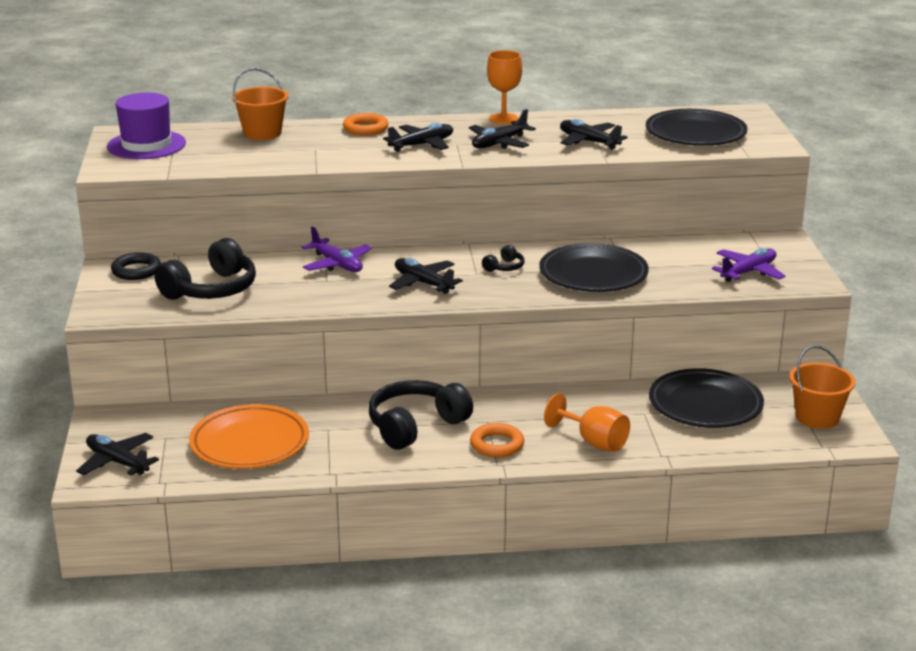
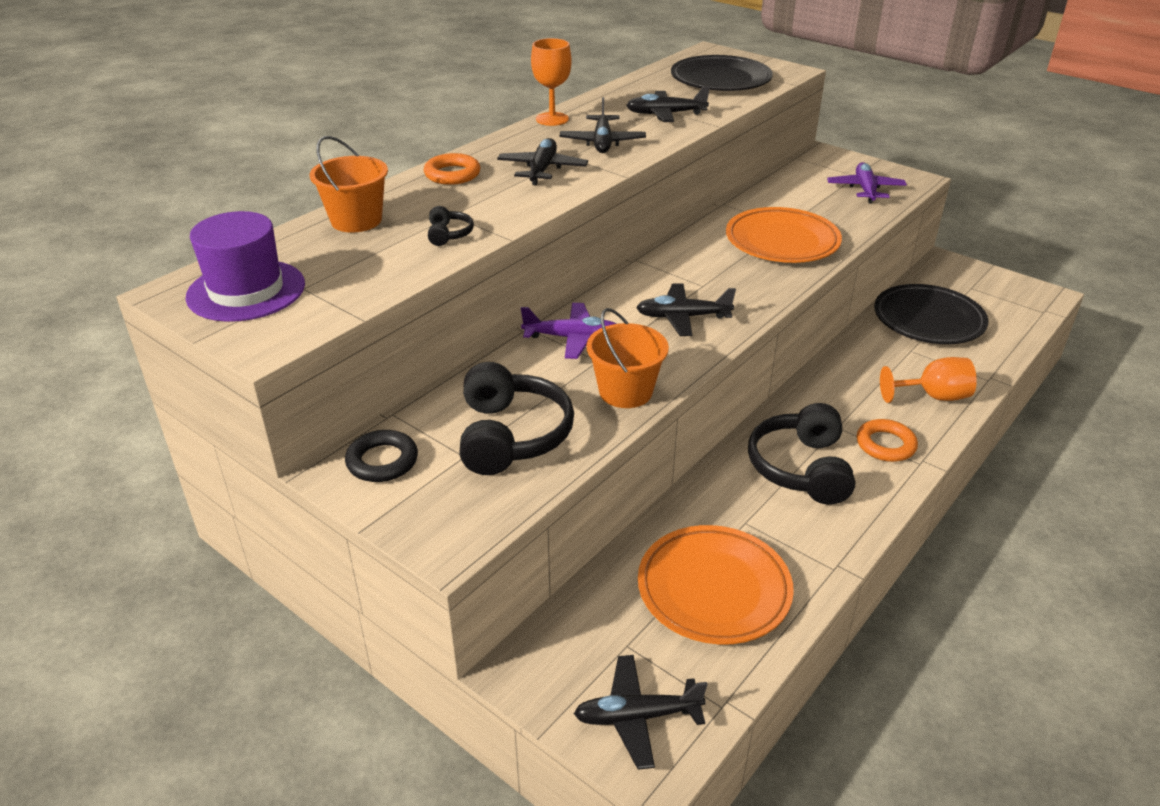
camera: 45 degrees left, 10 degrees up
(504, 267) = (709, 268): black headphones -> black headphones (448, 234)
(593, 274) = (782, 242): black plate -> orange plate
(817, 417) = (997, 291): orange bucket -> orange bucket (625, 392)

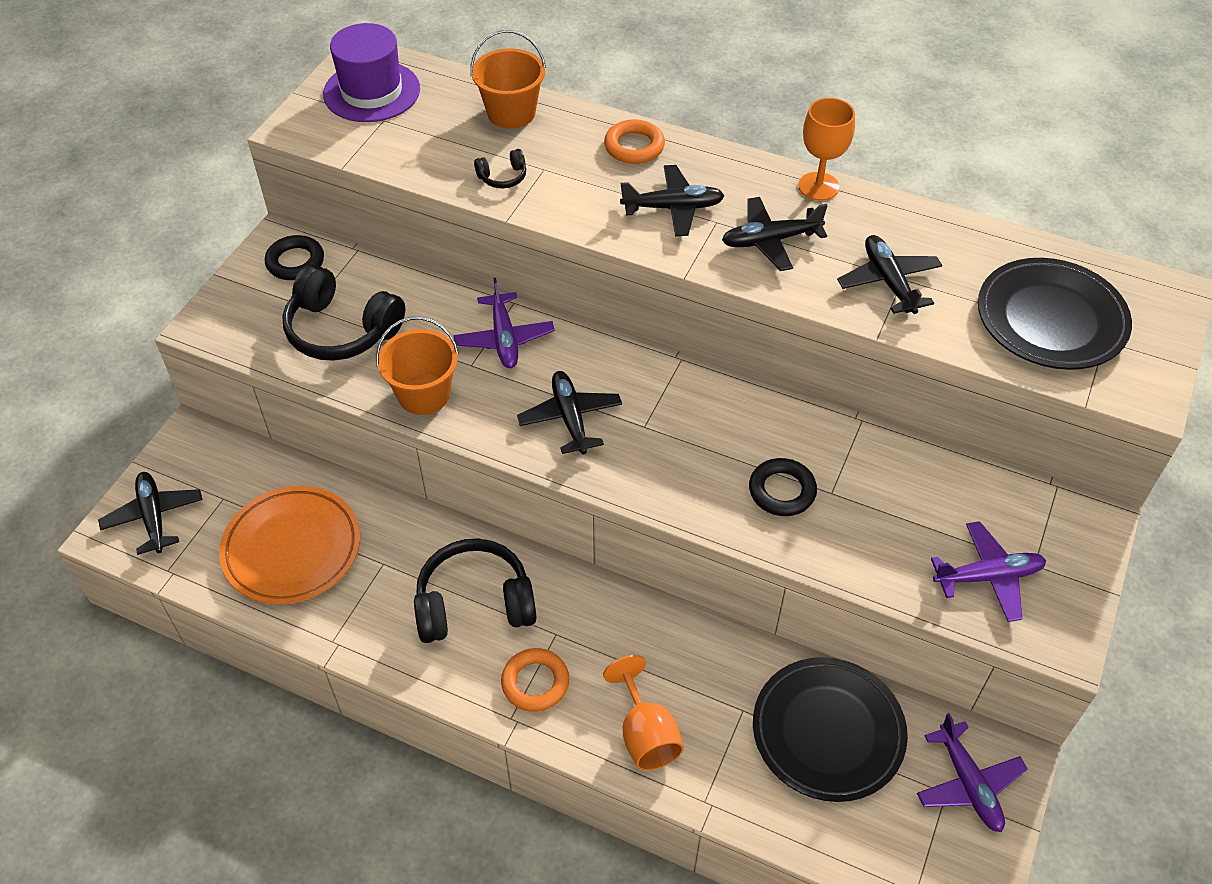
camera: 75 degrees right, 15 degrees up
(511, 436) = (342, 330): black headphones -> black headphones turned 45 degrees clockwise
(782, 242) = (782, 491): orange plate -> black ring
(964, 279) = (968, 784): none -> purple plane

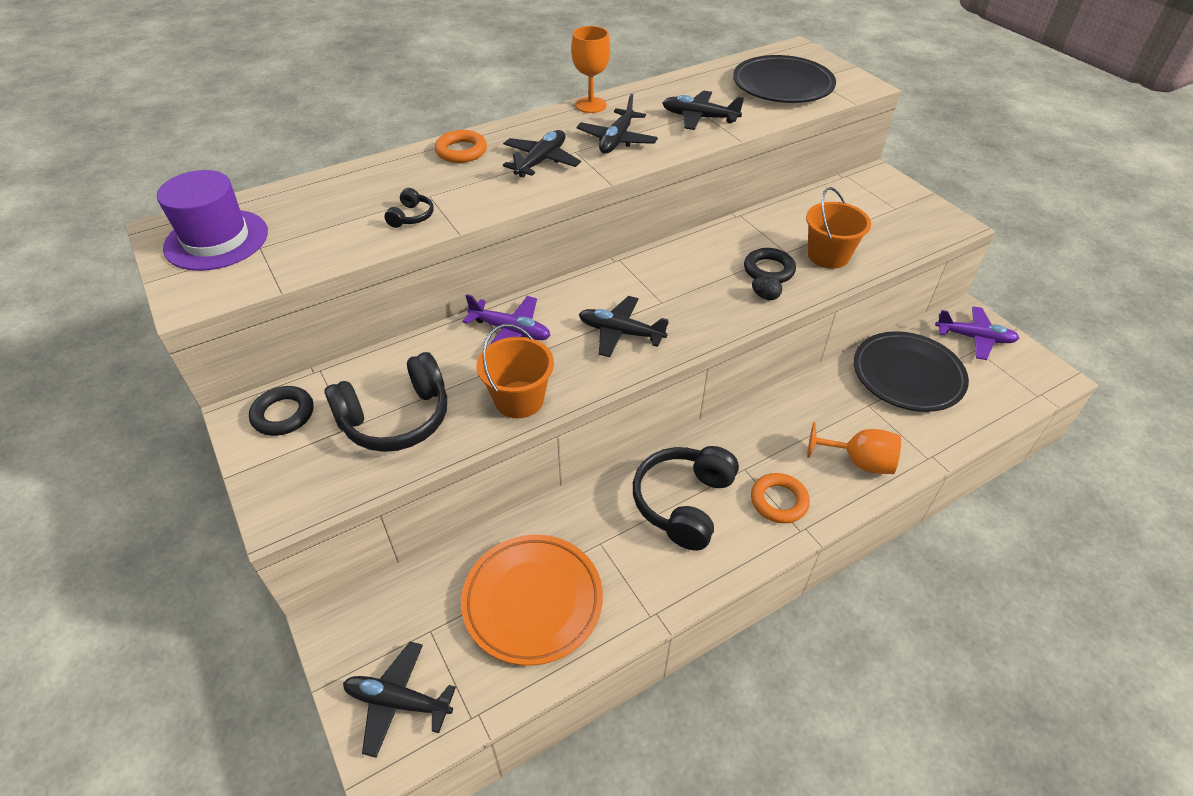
camera: 55 degrees left, 5 degrees down
(511, 113) = (349, 185): orange bucket -> orange bucket (828, 255)
(731, 508) = (765, 296): none -> black egg
(988, 577) = (893, 227): purple plane -> none

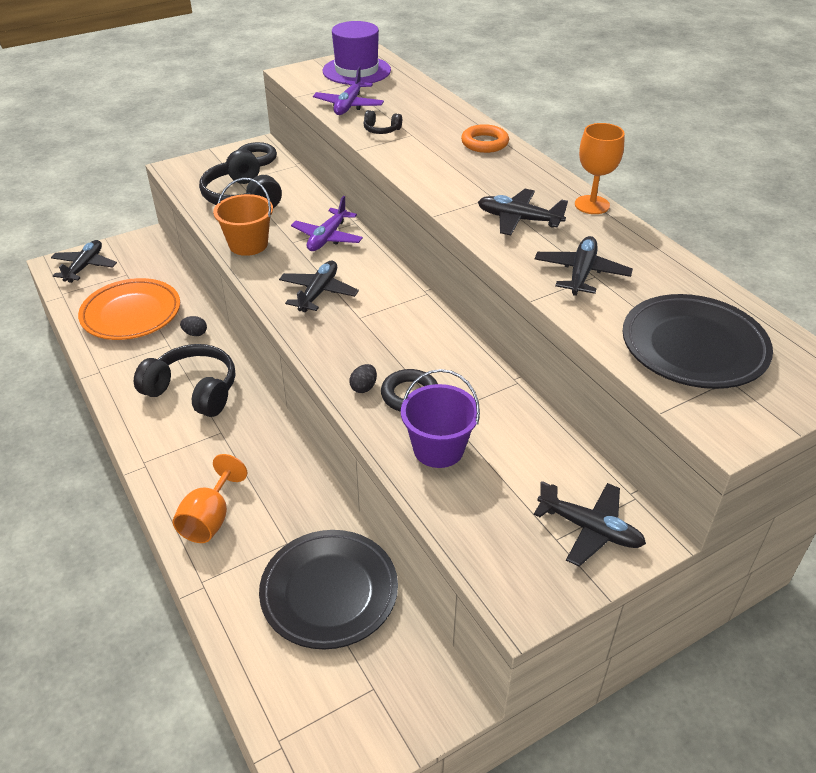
camera: 90 degrees right, 5 degrees down
(541, 161) = (471, 180): black plane -> black plane (590, 529)
(578, 517) = (195, 333): none -> black egg
(779, 501) = (179, 451): orange ring -> none
(828, 255) = (438, 449): orange bucket -> purple bucket
(974, 338) = (397, 694): purple plane -> purple plane (349, 105)

